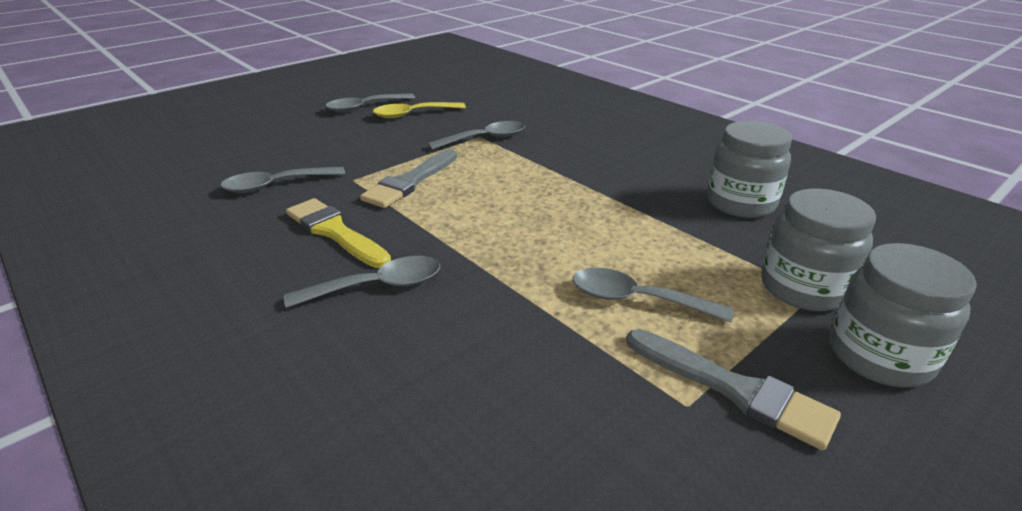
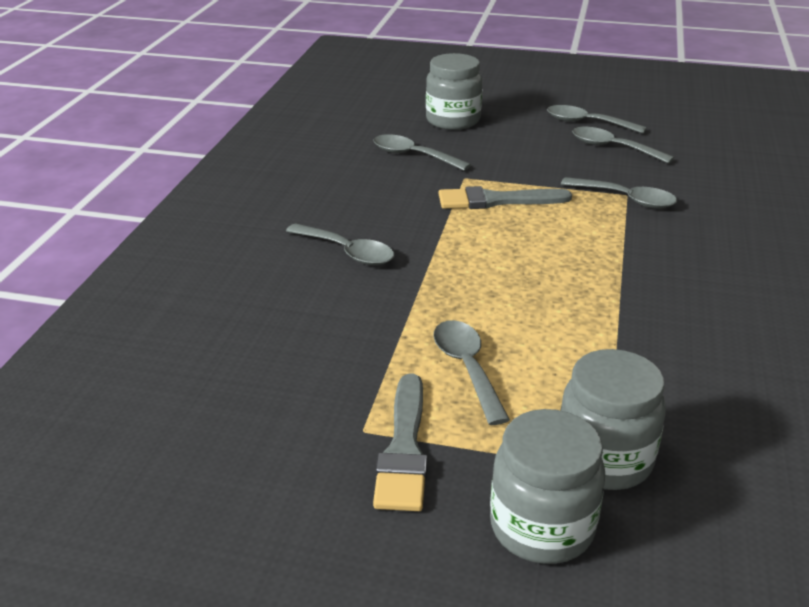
camera: 55 degrees right, 0 degrees up
(335, 232) = (387, 206): yellow brush -> none
(413, 114) = (613, 148): yellow spoon -> grey spoon
(740, 203) = (727, 383): grey jar -> grey jar (453, 120)

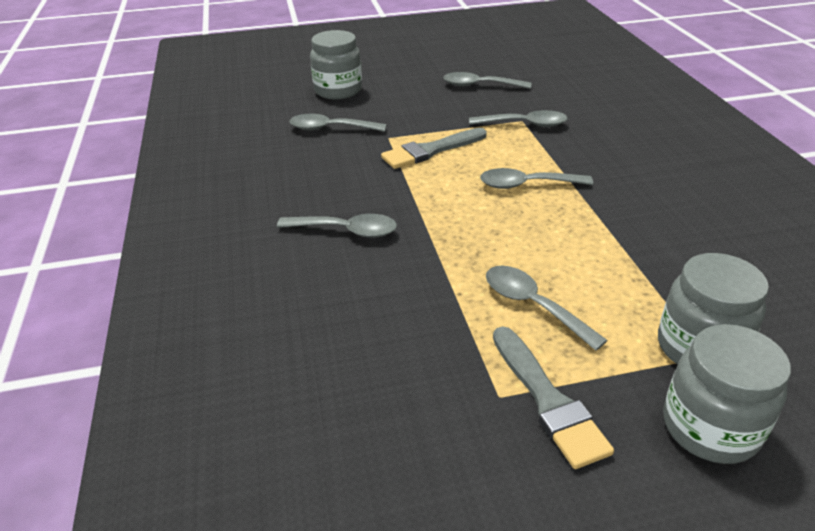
camera: 25 degrees left, 5 degrees up
(587, 123) = (444, 70): grey spoon -> grey spoon (526, 185)

